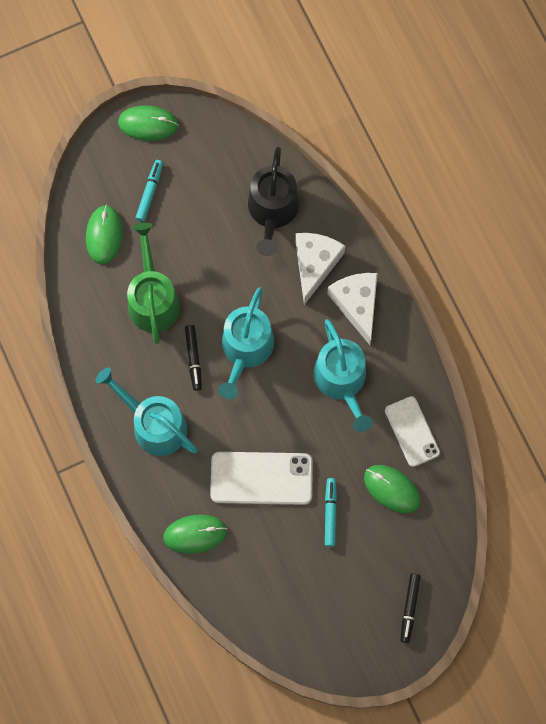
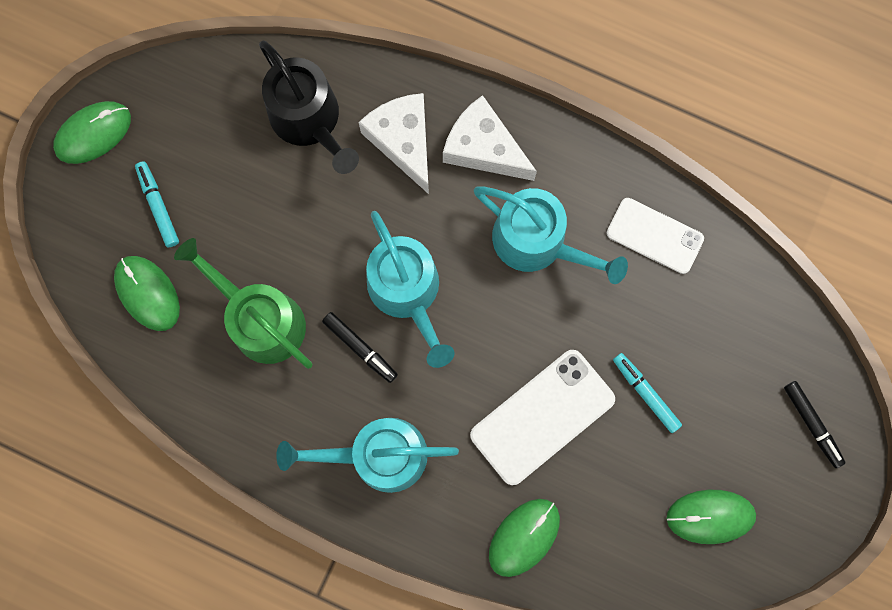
camera: 40 degrees left, 5 degrees up
(391, 489) = (686, 314): green mouse -> green mouse (710, 516)

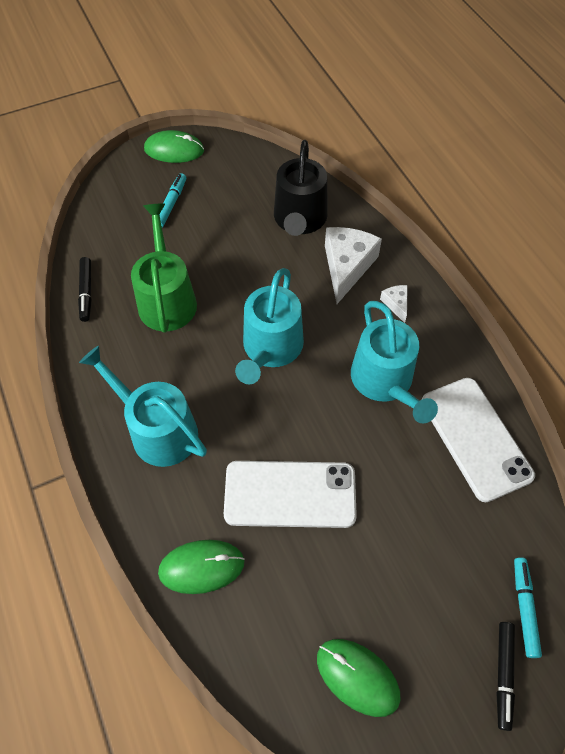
camera: 40 degrees right, 20 degrees down
(147, 293) = (119, 240): green mouse -> none
(360, 348) = (210, 358): black marker -> black marker (86, 292)
(483, 148) = (396, 304): white cheese -> white cheese, size x0.47
(645, 393) = (381, 539): turquoise marker -> turquoise marker (524, 608)
(654, 236) = (475, 438): white phone -> white phone, size x1.51

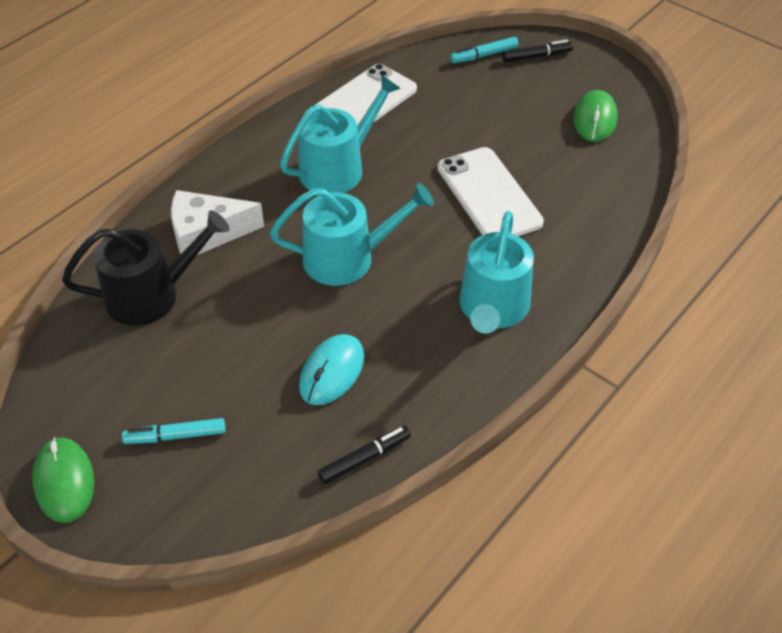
camera: 115 degrees left, 10 degrees down
(167, 299) = (332, 372): green watering can -> turquoise mouse
(201, 567) = (590, 227): green mouse -> none
(396, 304) = (240, 184): white cheese -> none

